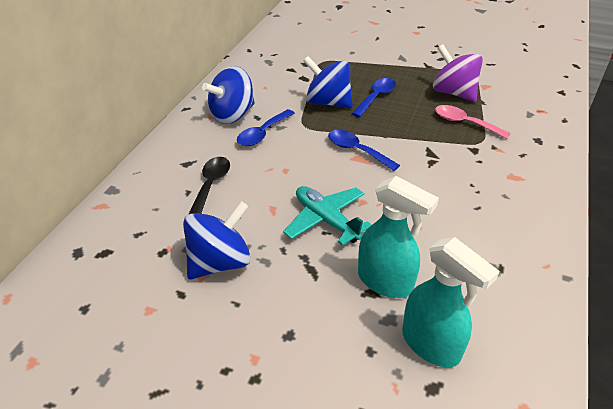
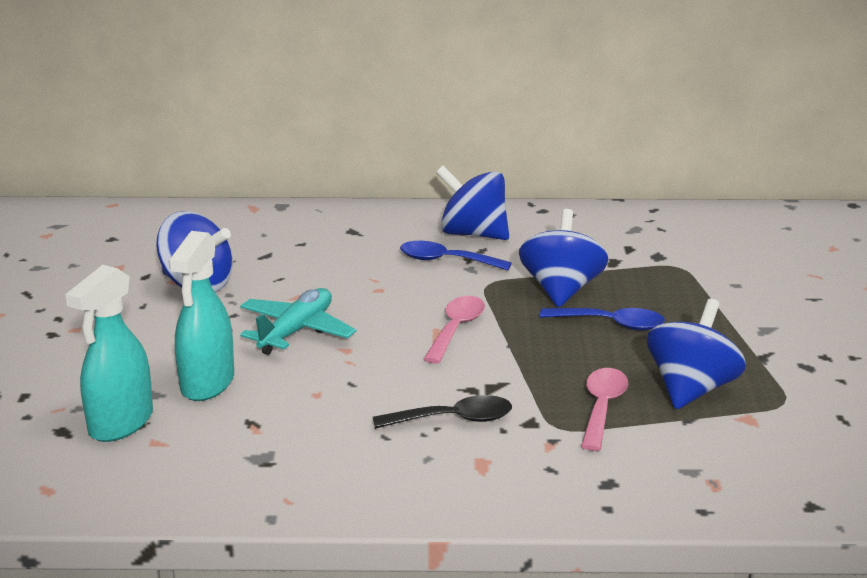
camera: 70 degrees right, 15 degrees down
(211, 185) = (320, 253): black spoon -> black spoon (453, 419)
(357, 150) = (456, 329): blue spoon -> pink spoon
(453, 93) = (691, 389): purple spinning top -> blue spinning top

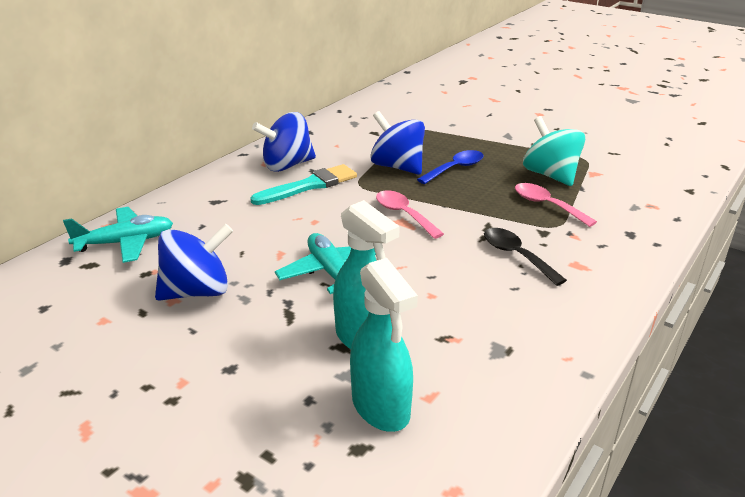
camera: 55 degrees left, 5 degrees up
(233, 226) = (126, 243): none -> turquoise plane
(446, 261) = (309, 185): blue spoon -> turquoise brush
(453, 419) = (516, 256): black spoon -> black spoon turned 60 degrees counterclockwise
(691, 389) = (550, 175): blue spinning top -> turquoise spinning top

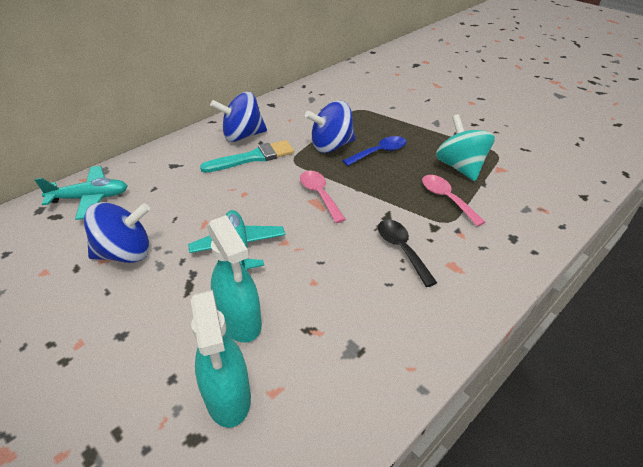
camera: 10 degrees right, 10 degrees up
(397, 167) = (331, 146): blue spinning top -> blue spinning top turned 75 degrees counterclockwise

